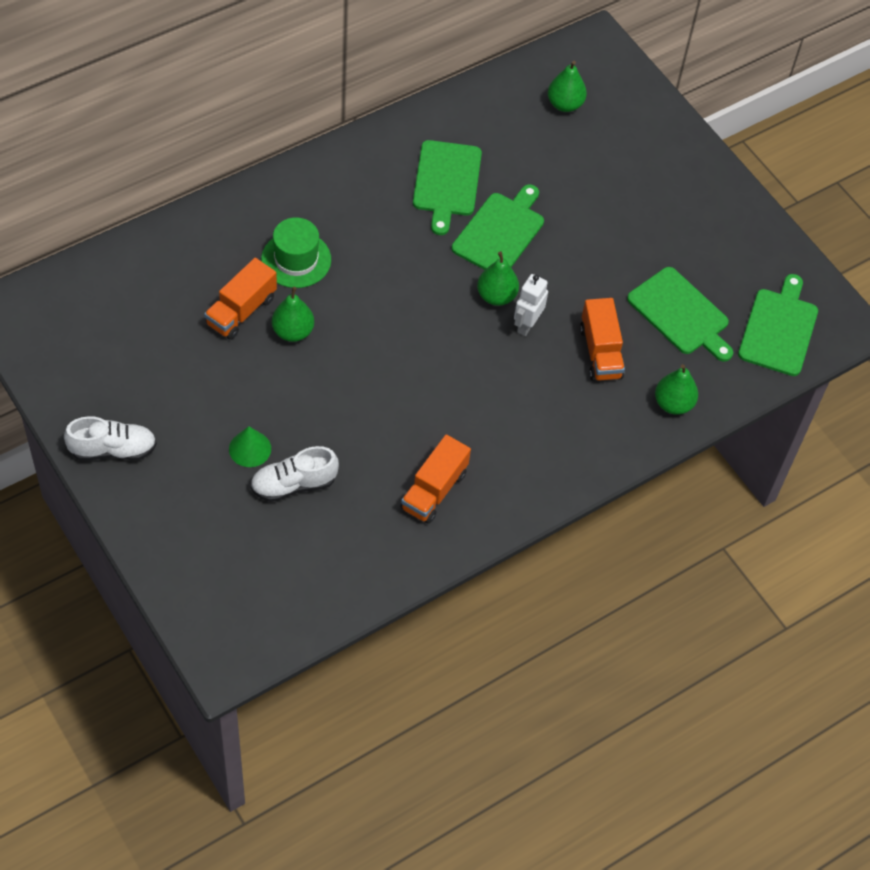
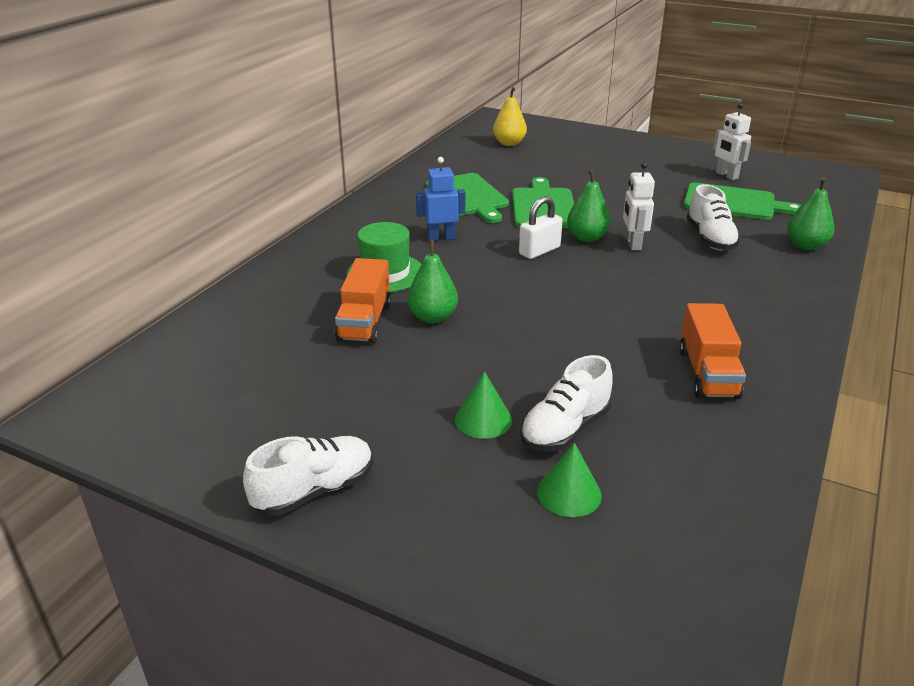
camera: 25 degrees left, 25 degrees down
(253, 531) = (569, 493): none -> green cone
(375, 234) = (441, 238): none -> blue robot
(440, 293) = (539, 251): none -> white padlock
(565, 104) = (509, 143): green pear -> yellow pear
(600, 352) = (710, 239): orange truck -> white shoe
(724, 269) = (726, 175): none -> white robot
(779, 329) = (807, 188): green cutting board -> none

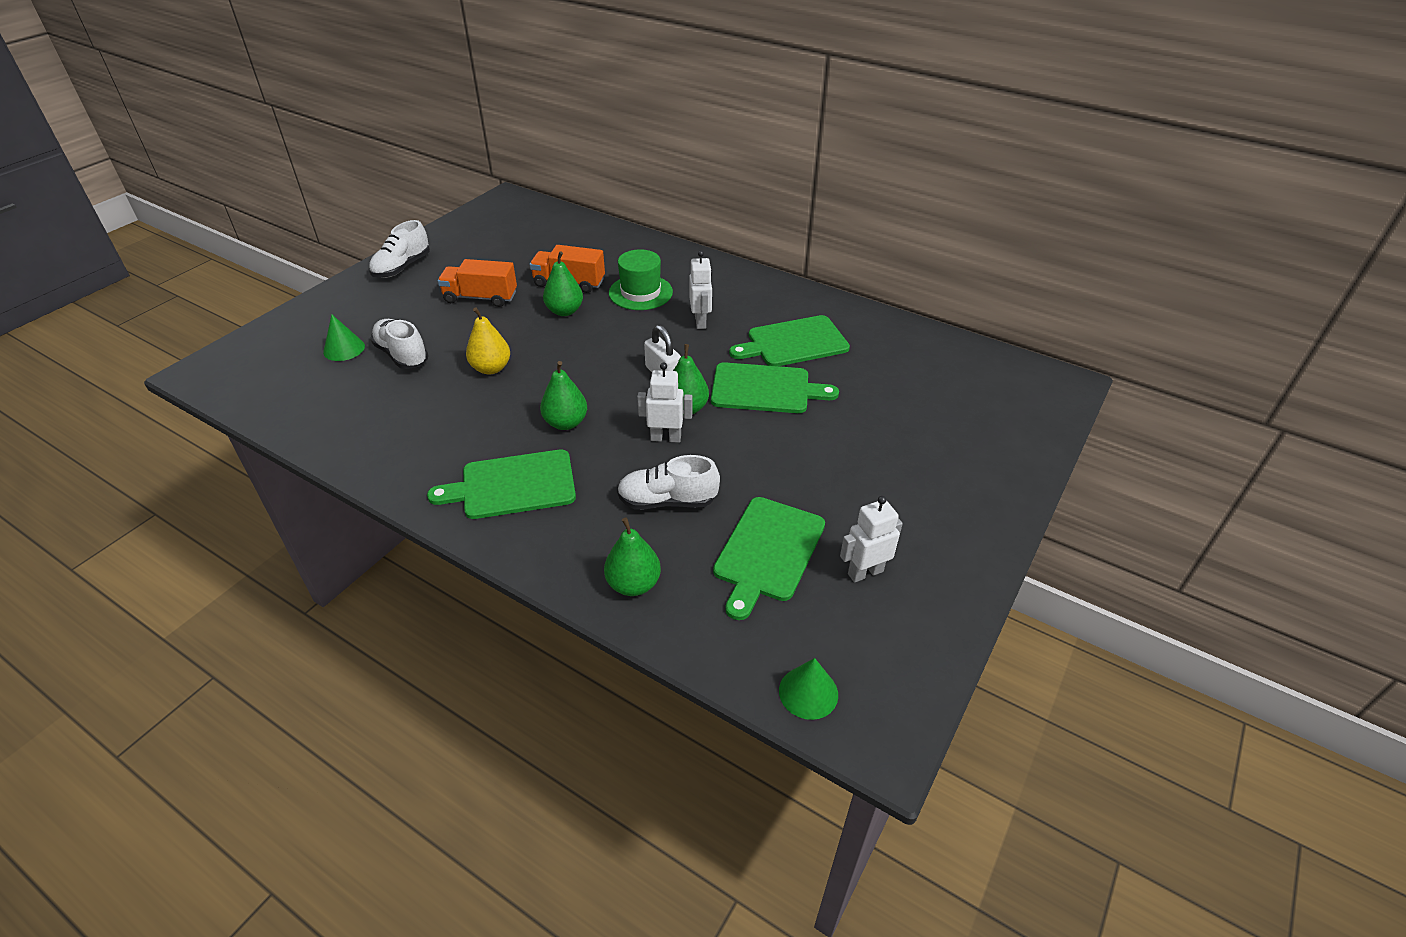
camera: 95 degrees right, 10 degrees up
(315, 490) = (402, 267): white shoe -> white shoe turned 60 degrees clockwise
(441, 238) = (700, 322): blue robot -> white robot
(483, 419) = (430, 324): green cone -> green cone (808, 692)
(509, 143) = (961, 384): yellow pear -> yellow pear (491, 368)
(639, 293) = (566, 423): none -> green pear
(707, 373) = (428, 435): orange truck -> orange truck (480, 297)
(744, 309) = (513, 485): none -> green cutting board

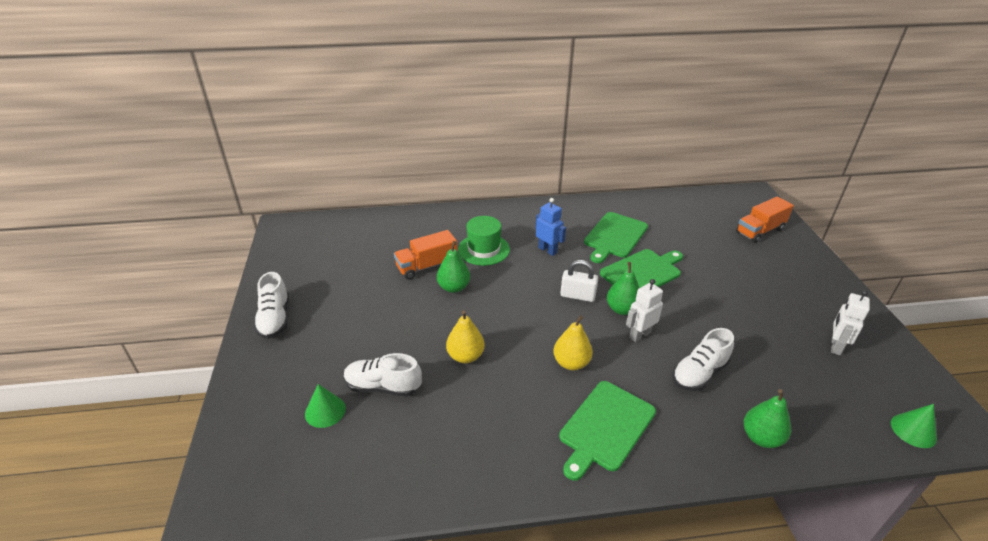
camera: 40 degrees left, 5 degrees down
(480, 297) = (378, 309): orange truck -> orange truck (760, 231)
(566, 423) = (571, 363): green pear -> yellow pear
(700, 322) = (547, 250): white robot -> blue robot
(768, 552) = (785, 367): green cutting board -> none

